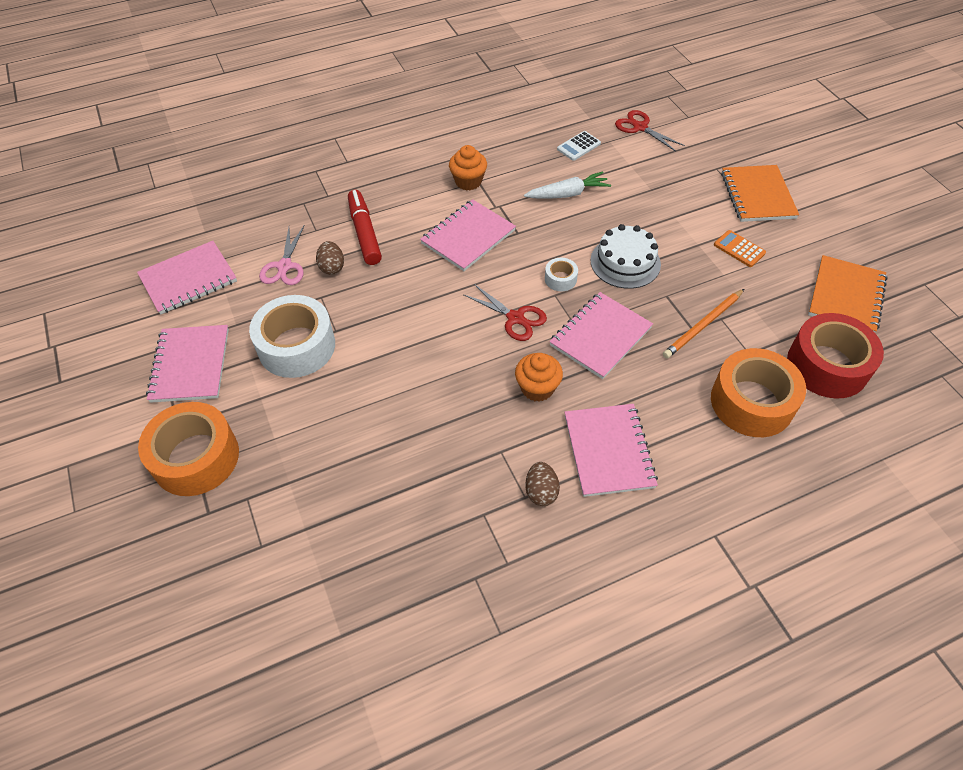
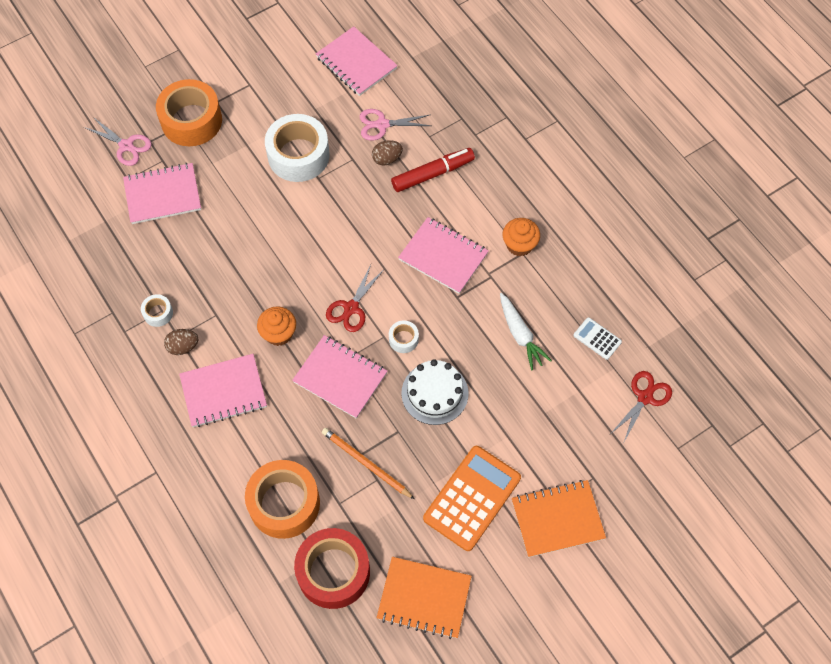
camera: 80 degrees right, 10 degrees up
(190, 365) = (271, 92): pink notebook -> pink notebook (163, 195)
(203, 544) = (126, 146): none -> pink scissors
(487, 518) = (158, 313): none -> white tape
(739, 249) = (472, 498): orange calculator -> orange calculator, size x2.10

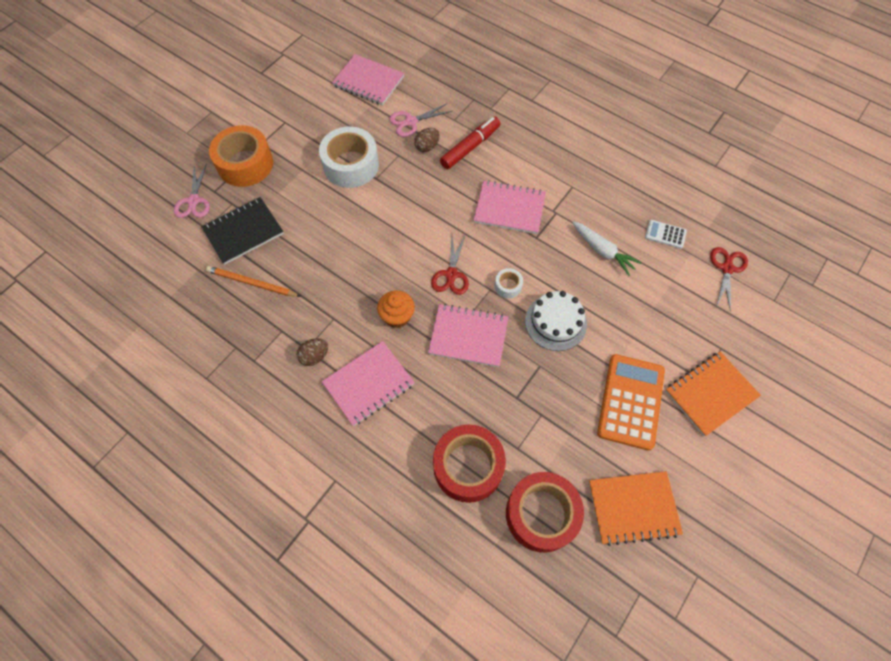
camera: 20 degrees left, 0 degrees up
(126, 146) = (194, 201): pink scissors -> pink scissors turned 75 degrees clockwise
(158, 313) = (279, 334): white tape -> none
(163, 195) = (243, 232): pink notebook -> black notebook
(284, 503) = (468, 467): orange tape -> red tape
(366, 463) = (525, 404): orange pencil -> orange pencil (252, 283)
(519, 245) = (566, 181): orange cupcake -> none

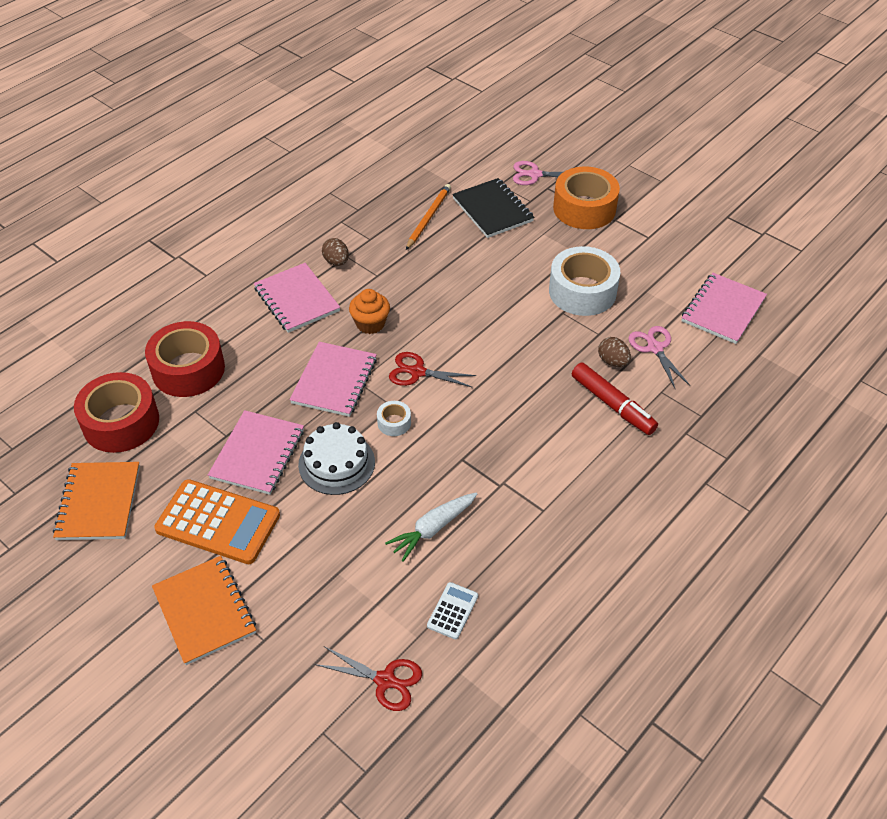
camera: 95 degrees right, 15 degrees down
(509, 209) = (509, 436): pink notebook -> pink notebook (257, 454)

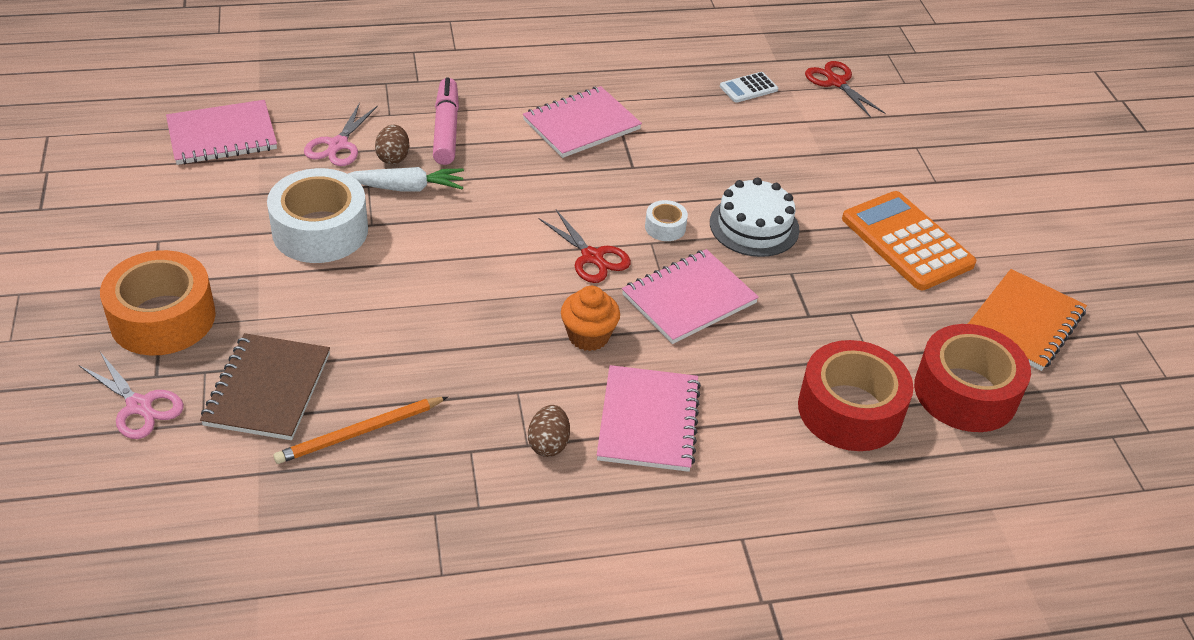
camera: 145 degrees left, 5 degrees down
(204, 611) = (957, 188): orange notebook -> none
(257, 454) = (828, 276): pink notebook -> pink notebook (581, 125)
(433, 529) = (712, 137): white carrot -> white carrot (406, 188)
(492, 210) = (268, 389): black notebook -> brown notebook
(612, 405) = (446, 129): red marker -> pink marker

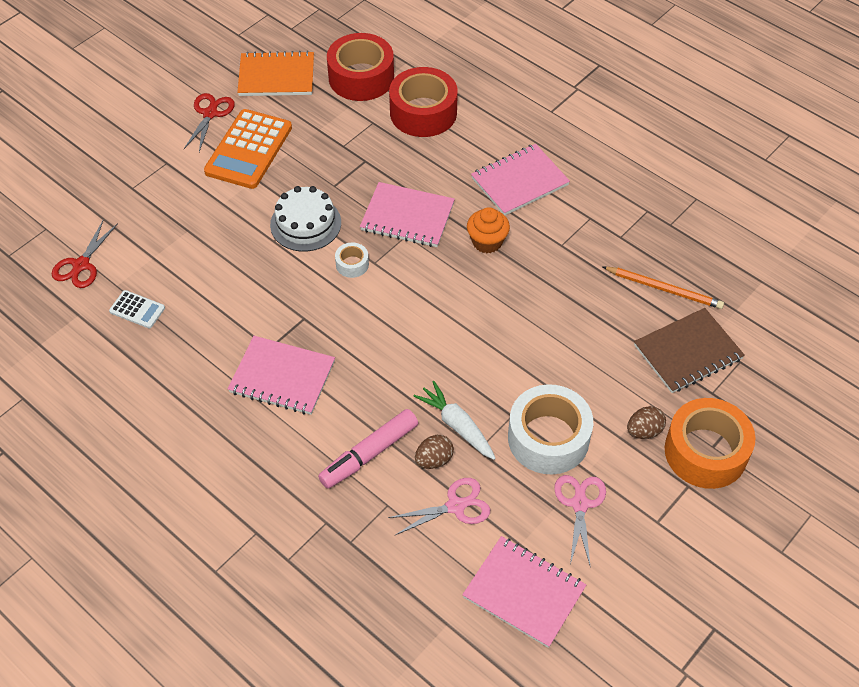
camera: 125 degrees left, 10 degrees up
(139, 406) = (766, 400): pink scissors -> pink scissors (580, 504)
(548, 444) = (580, 210): brown egg -> brown egg (644, 431)
(592, 257) = (419, 282): red scissors -> red scissors (210, 114)

